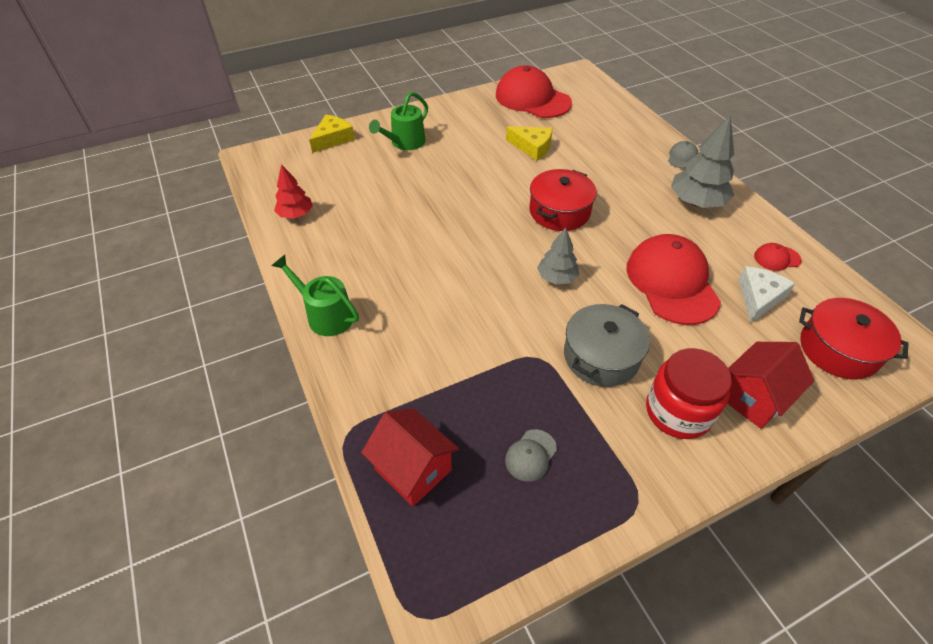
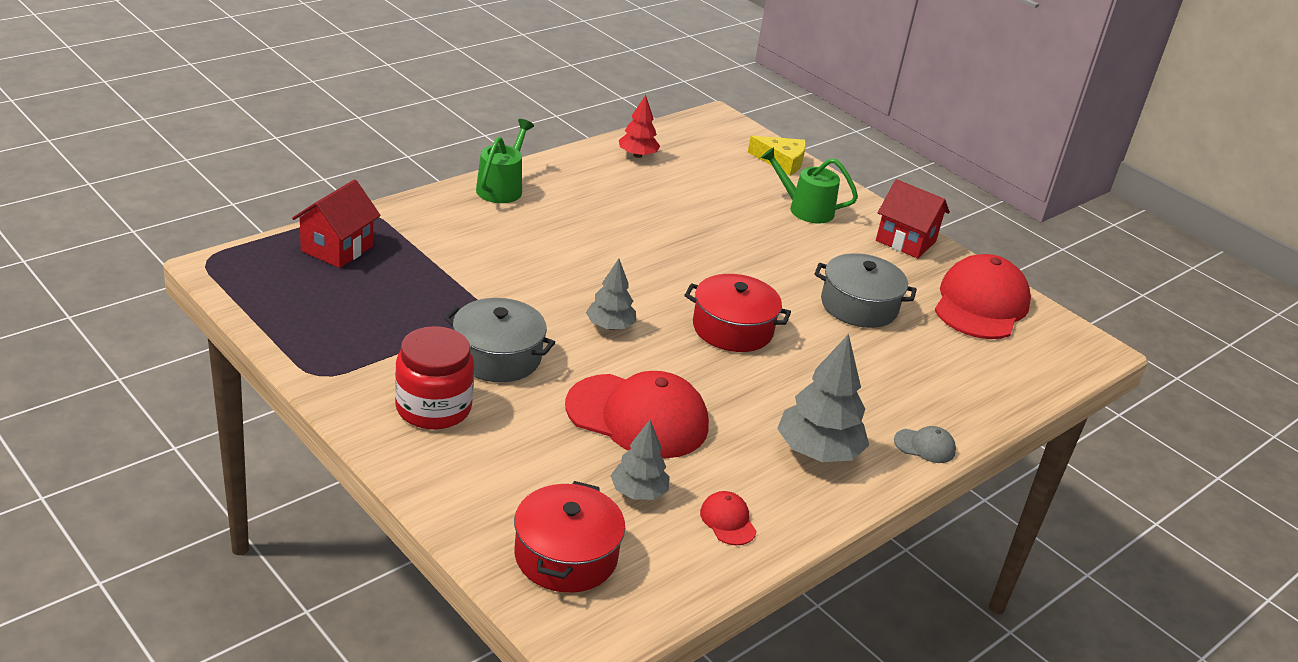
camera: 70 degrees right, 15 degrees down
(531, 455) = (362, 311): grey cap -> none
(532, 147) = (859, 306): yellow cheese -> grey pot
(672, 282) = (637, 417): red cap -> red cap turned 45 degrees clockwise
(753, 398) = (466, 467): red house -> red house (905, 241)
(759, 297) = (638, 492): white cheese -> grey tree

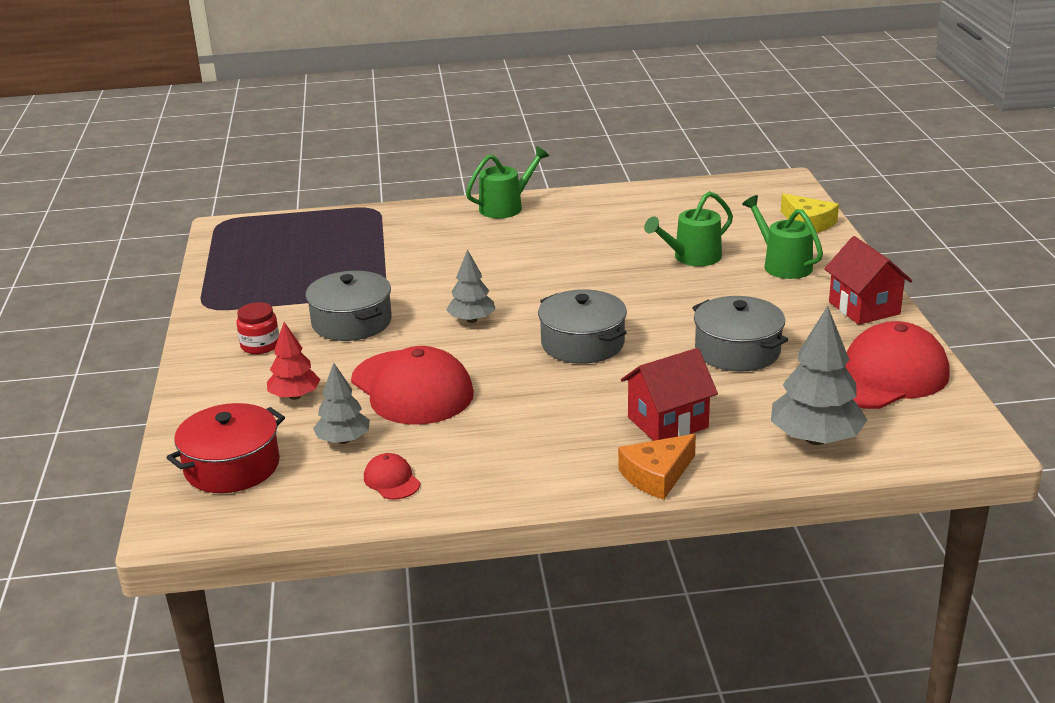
camera: 40 degrees right, 5 degrees down
(337, 248) = (322, 229): red house -> red house (668, 422)
(433, 408) = (260, 345): red jar -> red jar, size x0.59
(637, 155) = (662, 200): red tree -> red tree (295, 396)
(727, 215) = (692, 257): none -> green watering can
(728, 521) = (392, 480): red cap -> red cap turned 45 degrees counterclockwise
(732, 329) = (582, 343): red pot -> grey pot
(818, 452) = (541, 453): grey tree -> grey tree (815, 439)
(925, 446) = (657, 475): grey cap -> orange cheese

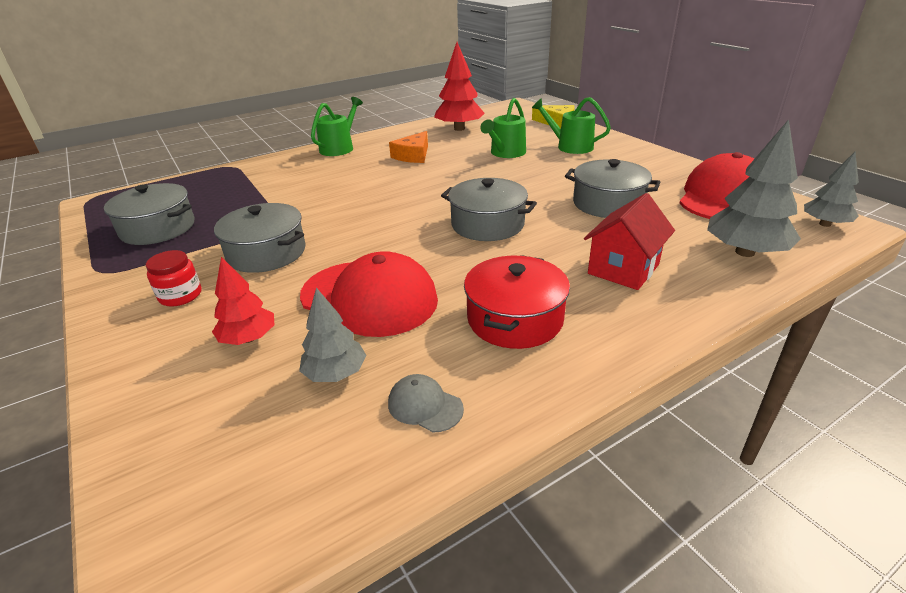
camera: 25 degrees left, 5 degrees up
(232, 466) = (214, 451): red pot -> red pot (515, 319)
(269, 272) = (158, 228): none -> grey pot
(392, 480) = (425, 406): red cap -> grey cap
(472, 320) = (378, 227): grey tree -> grey tree (825, 224)
(657, 475) = (670, 318): orange cheese -> orange cheese (413, 155)
(671, 207) = (459, 129): none -> red tree
(864, 308) = (653, 160): red house -> none

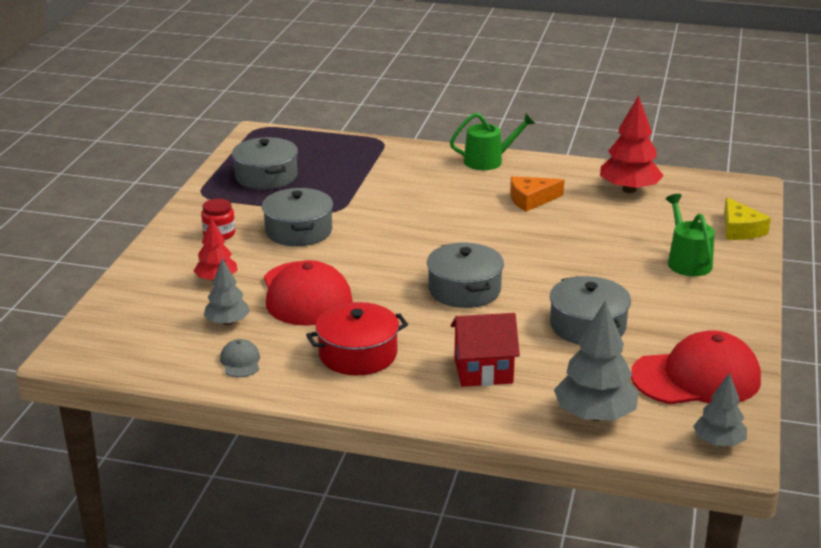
camera: 45 degrees right, 5 degrees down
(506, 153) = (612, 238): green watering can -> none

